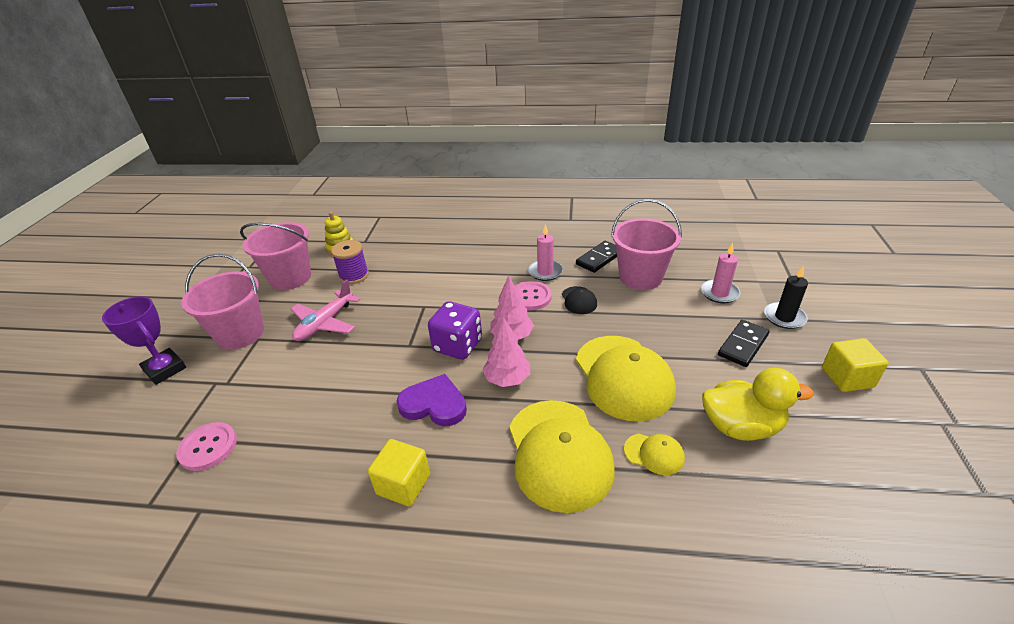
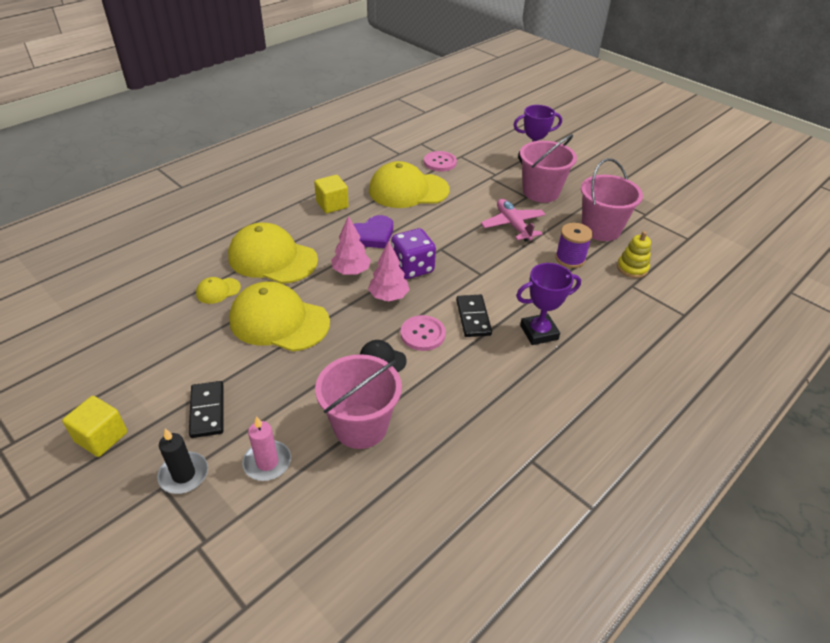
camera: 125 degrees right, 5 degrees up
(309, 433) = (408, 190): none -> yellow cap
(463, 255) = (539, 332): none -> purple trophy
(545, 272) = (448, 367): pink candle -> none
(599, 258) = (425, 421): black domino -> black domino (473, 317)
(741, 426) = (172, 340): yellow duck -> none

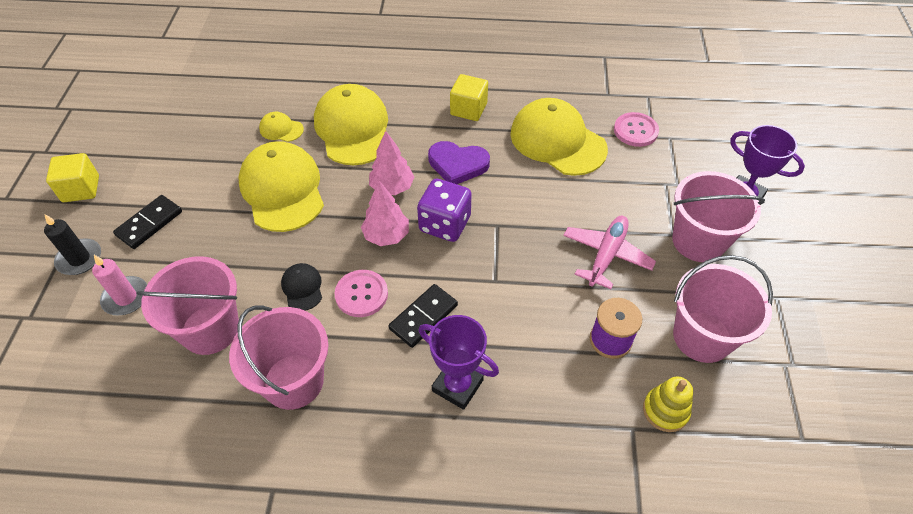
camera: 50 degrees right, 10 degrees up
(456, 404) = (293, 381): none -> pink bucket

